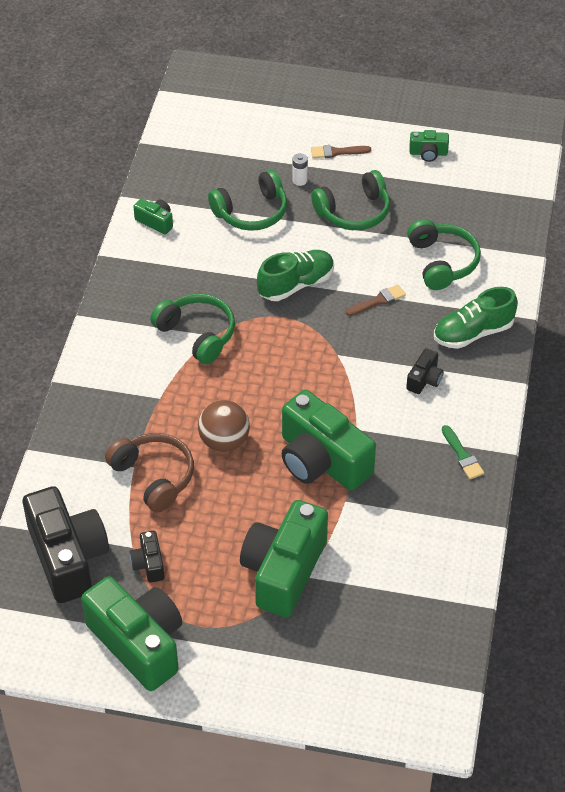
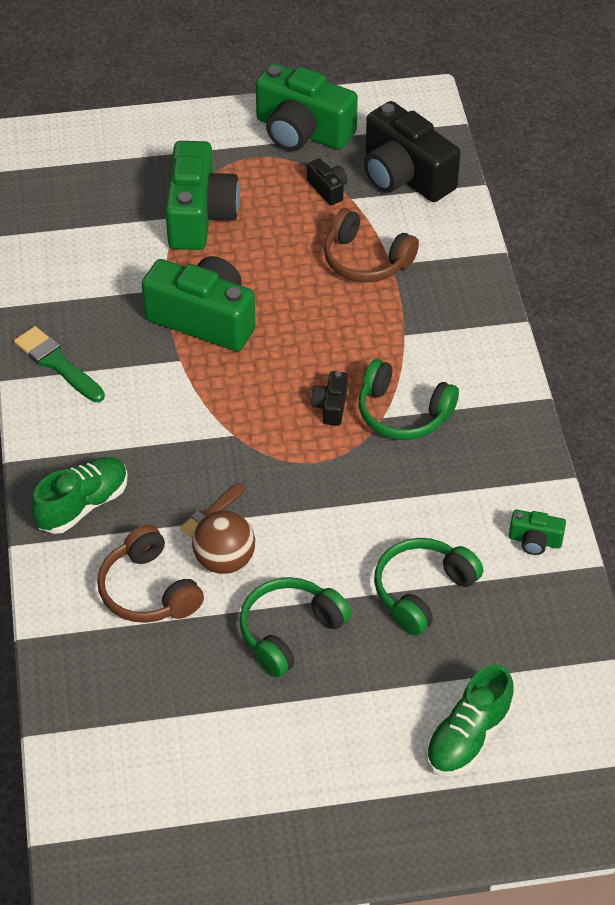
camera: 160 degrees right, 0 degrees up
(224, 441) = (313, 310): brown ball -> brown ball (224, 560)
(296, 284) = (319, 506): green shoe -> green shoe (468, 737)
(299, 180) = (383, 660): white battery -> none
(337, 152) = (353, 725): brown brush -> none
(424, 379) = (123, 433): black camera -> black camera (331, 406)
(428, 153) = (222, 764): green camera -> none
(442, 262) = (148, 590): green headphones -> brown headphones
(462, 455) = (57, 363): green brush -> green brush, size x1.55

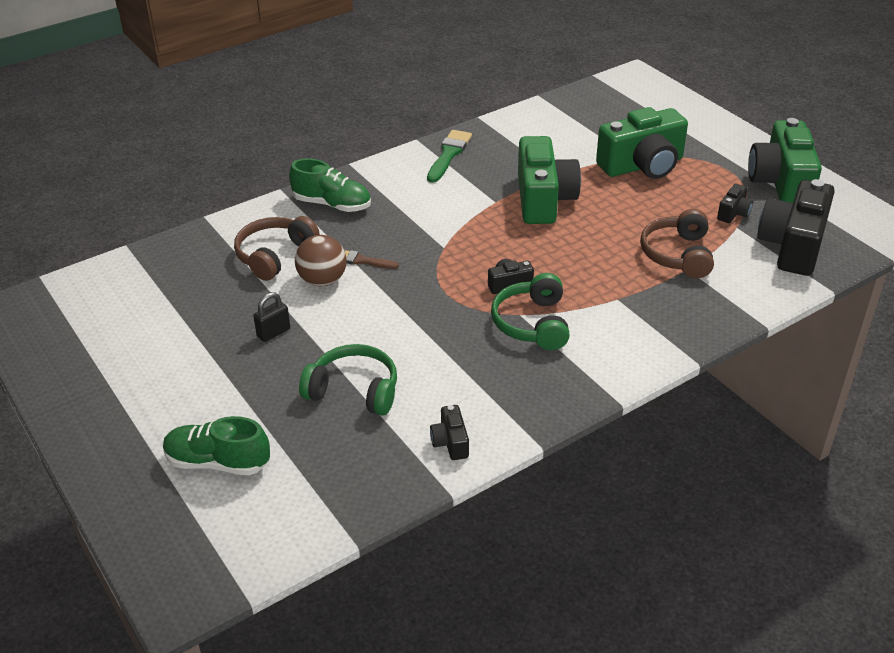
camera: 65 degrees right, 10 degrees down
(290, 632) = (273, 333): green headphones -> black padlock
(535, 540) = (450, 442): green camera -> black camera

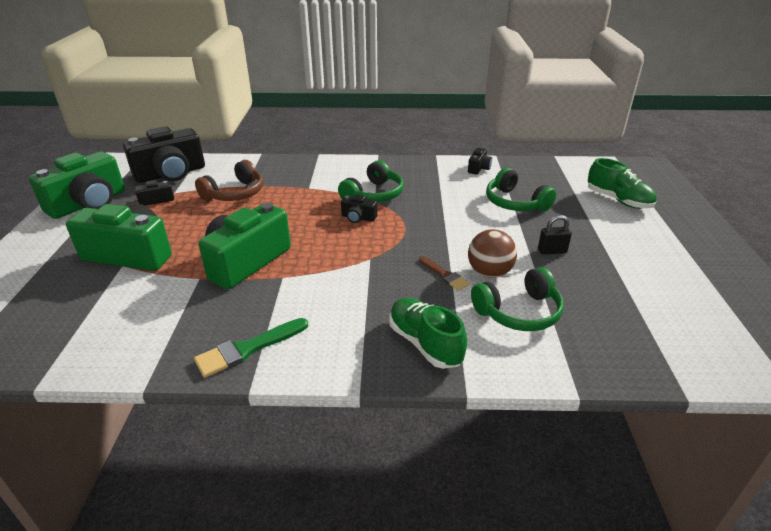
camera: 145 degrees left, 5 degrees down
(275, 255) = (518, 312): brown headphones -> green headphones

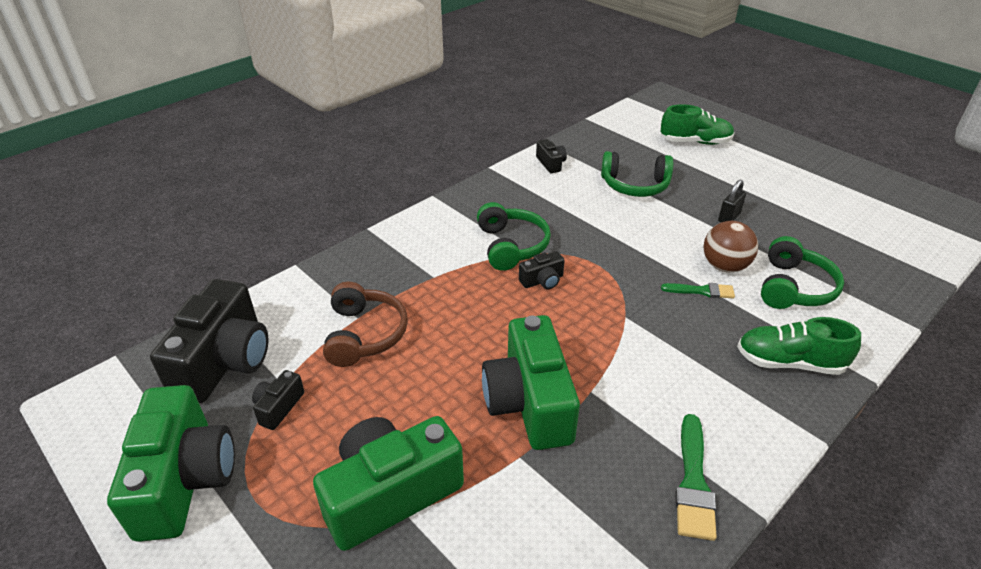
camera: 45 degrees left, 5 degrees up
(444, 275) = (702, 291): brown brush -> green brush

